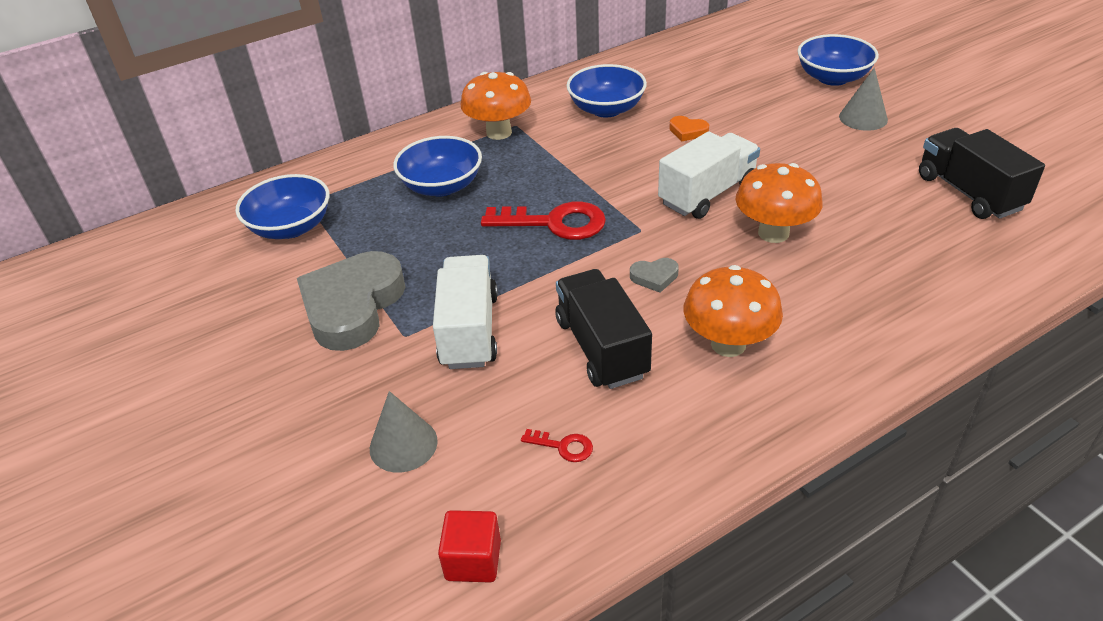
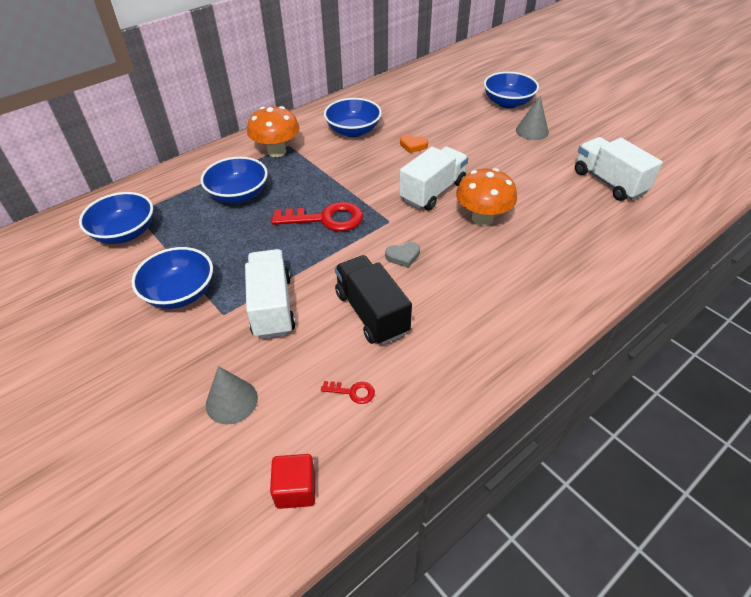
camera: 10 degrees left, 5 degrees up
(352, 306) = (180, 293): grey heart -> blue bowl
(728, 344) = (461, 304): orange mushroom -> none
(969, 192) = (609, 182): black truck -> white truck

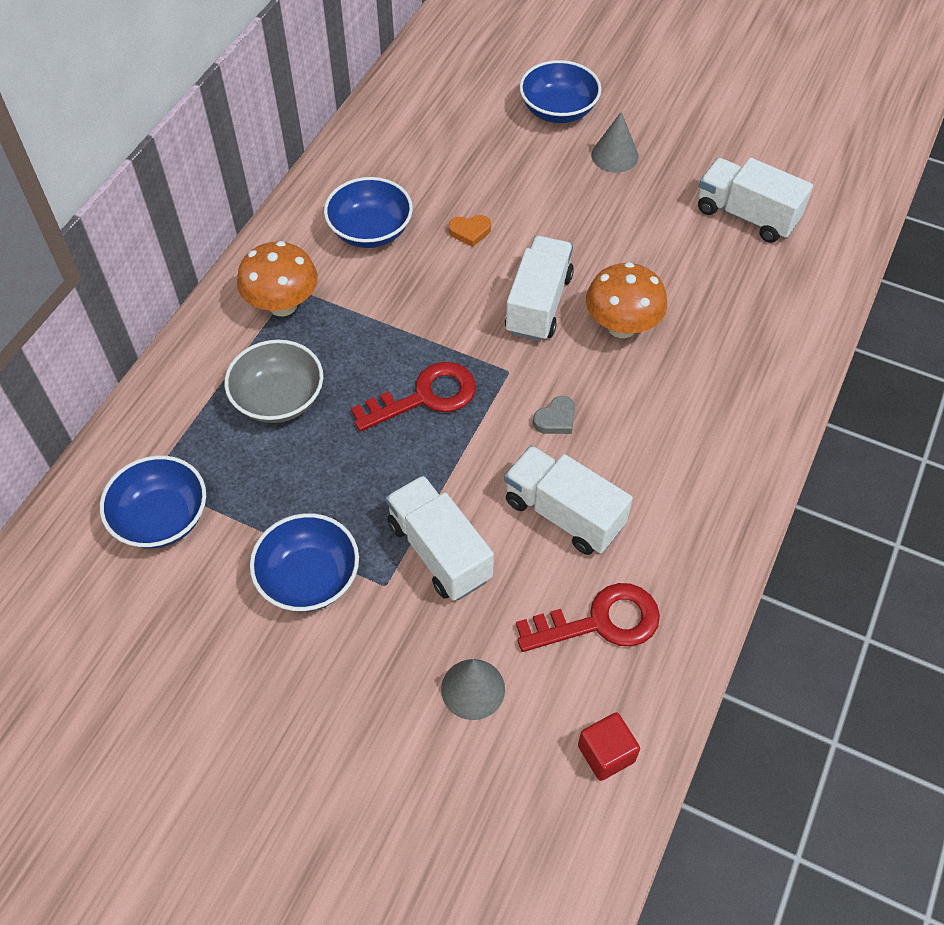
camera: 25 degrees left, 10 degrees up
(238, 195) = (279, 399): blue bowl -> grey bowl
(353, 392) = (600, 621): red key -> red key, size x2.22
(371, 313) = (563, 513): black truck -> white truck

